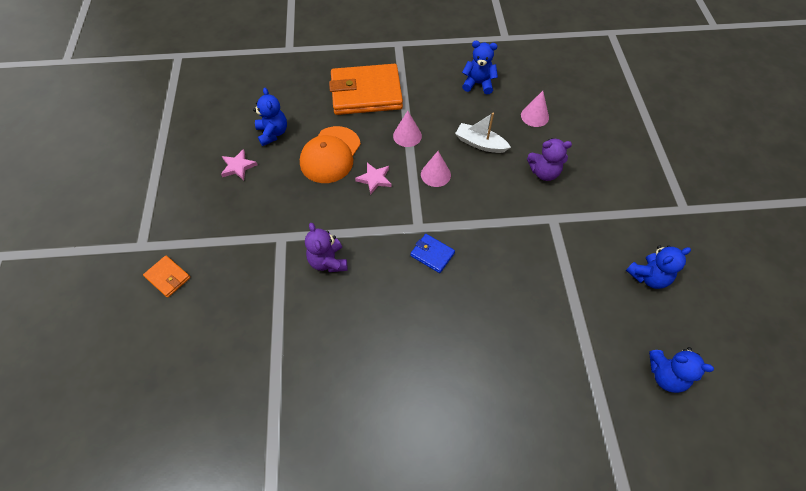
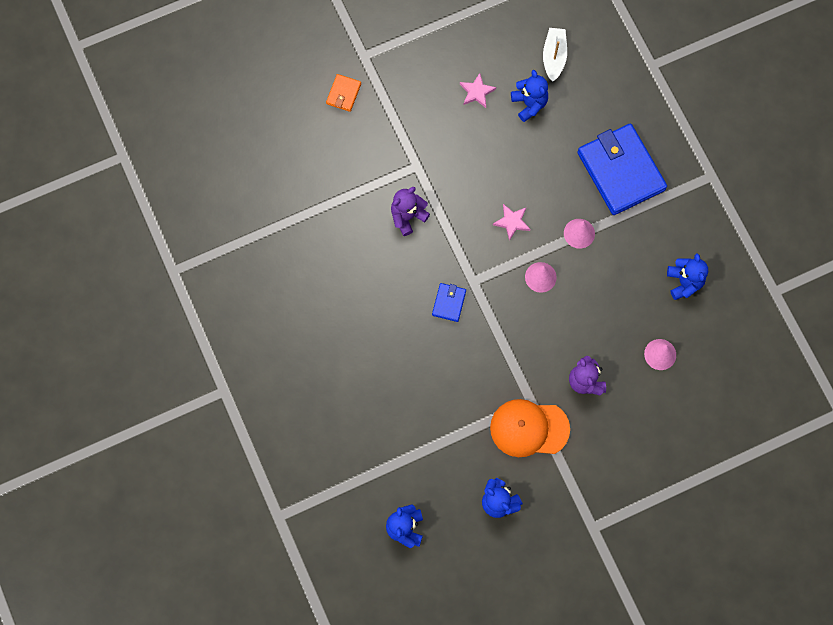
camera: 70 degrees right, 15 degrees up
(273, 133) = (529, 104): blue teddy bear -> blue teddy bear turned 75 degrees counterclockwise
(330, 155) = (524, 169): orange cap -> orange cap (529, 428)
(366, 93) = (620, 171): orange wallet -> blue wallet
(480, 143) = (598, 308): white boat -> white boat (554, 57)

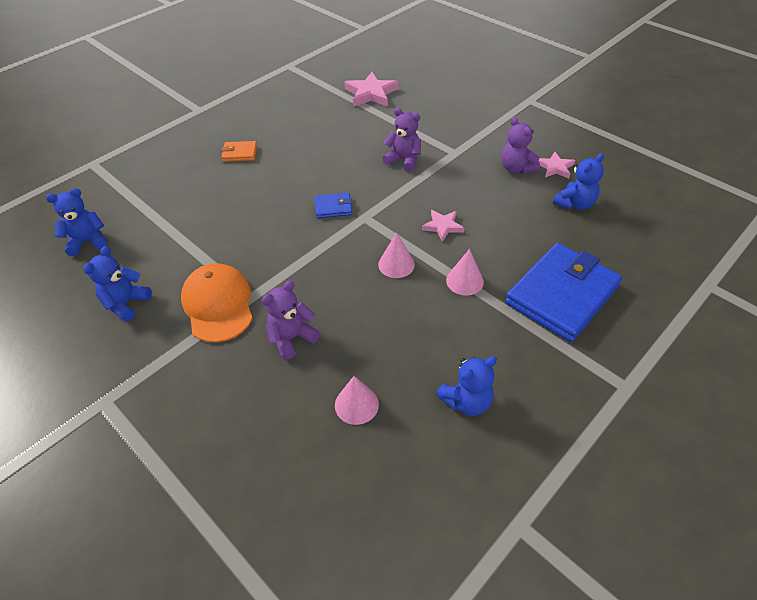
camera: 70 degrees right, 25 degrees down
(277, 202) = (371, 93): none -> pink star
(343, 94) = (487, 99): orange wallet -> orange wallet (240, 153)
(463, 124) = (516, 168): none -> purple teddy bear
(554, 57) = (638, 207): white boat -> none

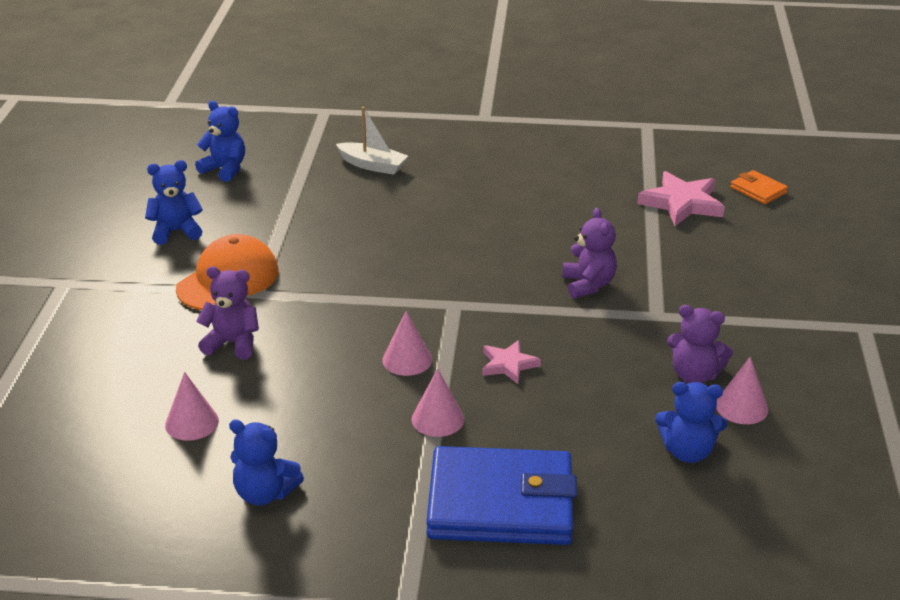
camera: 50 degrees right, 15 degrees down
(182, 175) = (372, 165): none -> white boat
(240, 153) = (450, 178): orange wallet -> orange wallet (758, 190)
(333, 207) = (443, 277): blue wallet -> none
(516, 168) = (694, 375): purple teddy bear -> purple teddy bear turned 90 degrees counterclockwise
(555, 168) = (741, 407): pink star -> pink cone

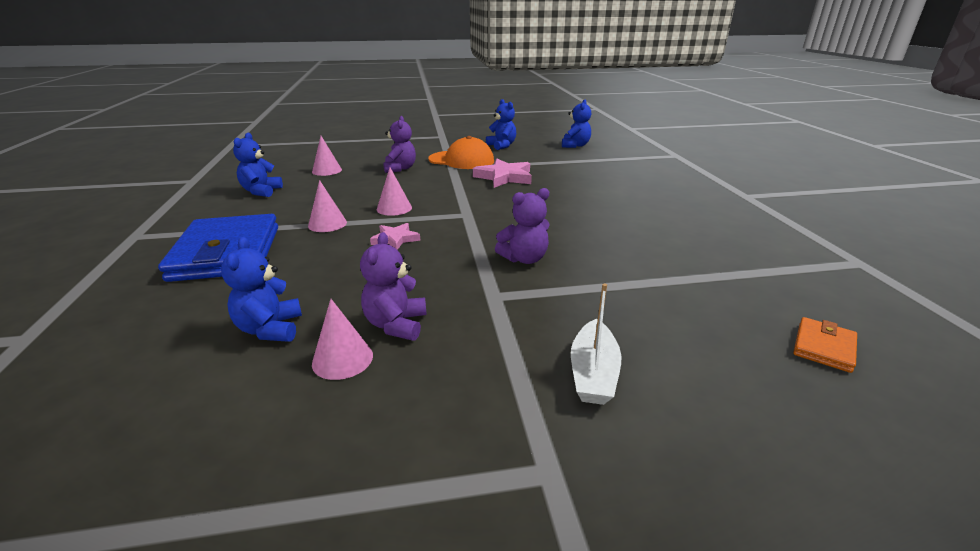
camera: 75 degrees right, 5 degrees down
(372, 165) = (624, 173): white boat -> white boat (593, 373)
(682, 203) = (721, 295): pink star -> pink star (504, 177)

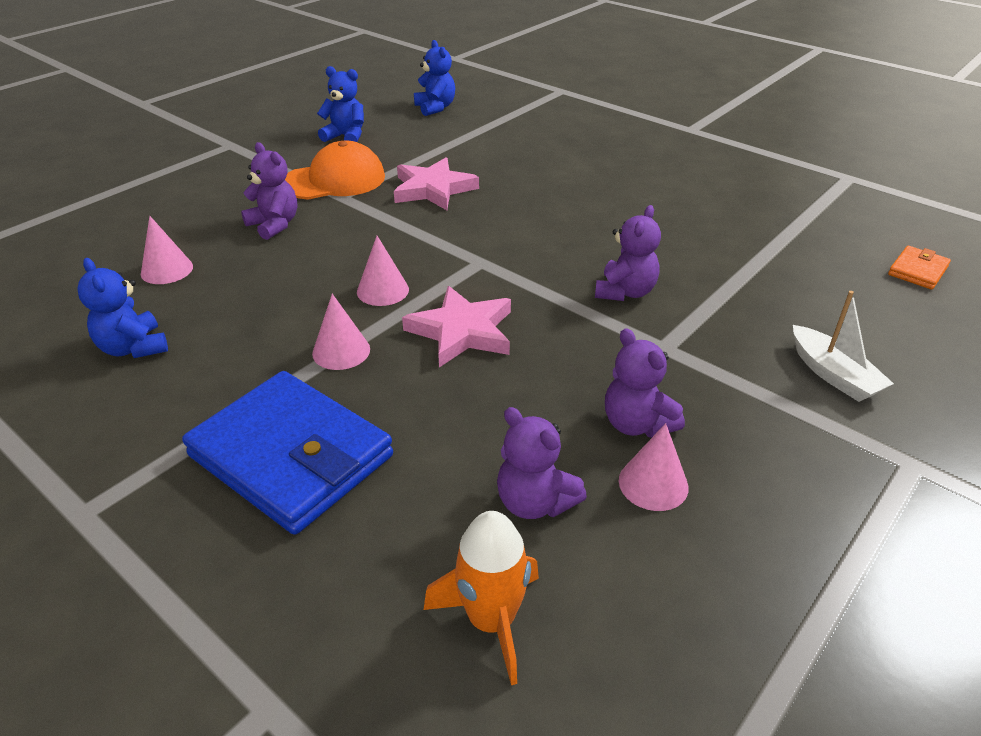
camera: 40 degrees left, 10 degrees up
(145, 367) = (491, 620): none -> orange rocket
(270, 329) = (535, 502): blue teddy bear -> purple teddy bear
(395, 239) = (462, 331): pink star -> pink star, size x1.68
(823, 347) = (917, 271): orange wallet -> orange wallet turned 45 degrees clockwise

